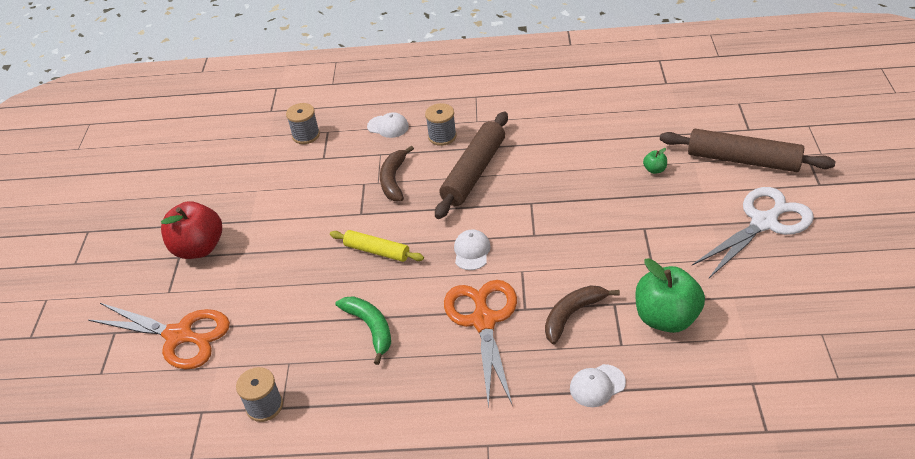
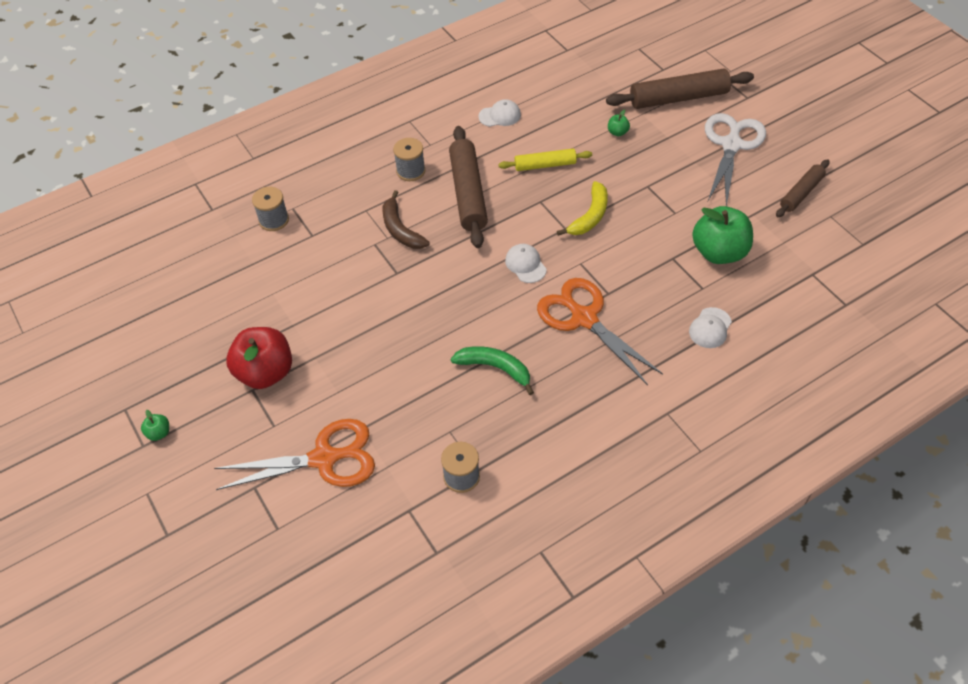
camera: 35 degrees left, 10 degrees up
(92, 259) = (159, 433): none -> green apple
(377, 251) = (442, 300): yellow rolling pin -> yellow rolling pin (545, 165)
(388, 126) = (350, 181): white cap -> white cap (500, 116)
(565, 233) = (590, 216): none -> yellow banana
(572, 315) = (649, 281): brown banana -> none
(805, 297) = (801, 193): none -> brown rolling pin

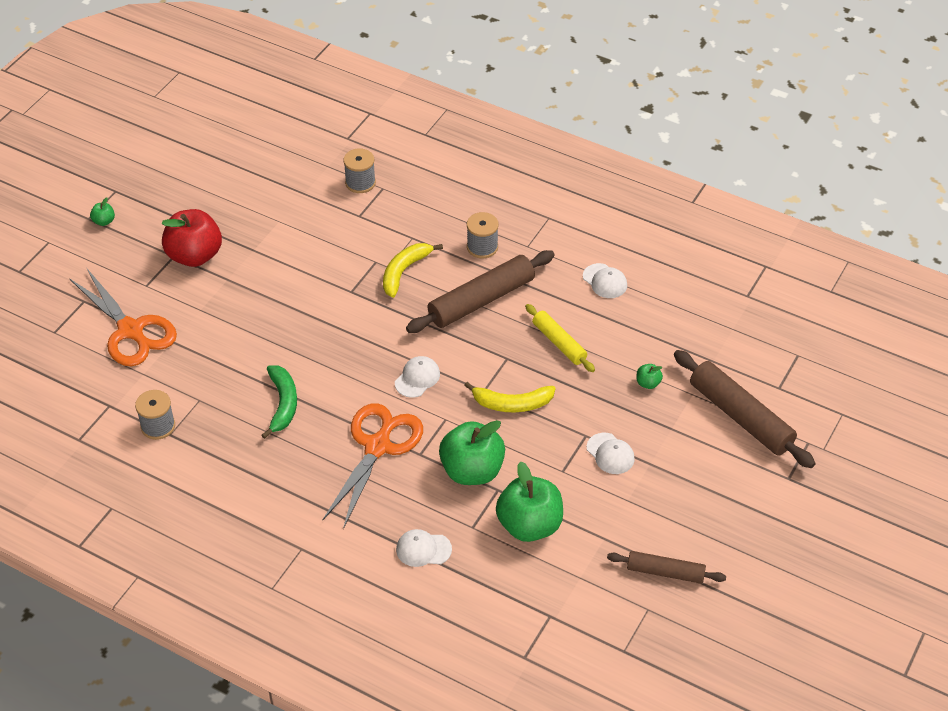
camera: 60 degrees right, 5 degrees down
(400, 229) = (404, 271): brown banana -> yellow banana
(645, 266) = (472, 471): none -> green apple
(673, 179) = (610, 454): none -> white cap
(731, 145) = (698, 487): white scissors -> none

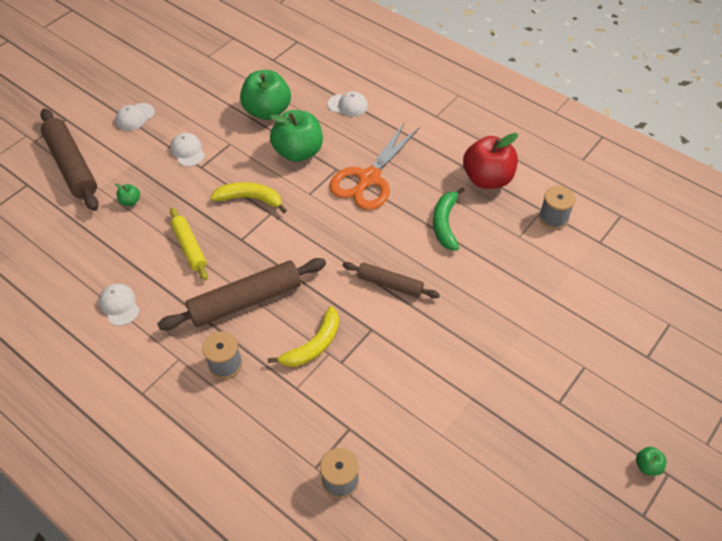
camera: 170 degrees left, 5 degrees up
(131, 331) = (591, 314): orange scissors -> none
(194, 255) = (535, 398): red apple -> red apple (487, 179)
(417, 378) = (324, 231): white cap -> white cap (135, 117)
(665, 572) = (186, 74): brown rolling pin -> brown rolling pin (390, 284)

